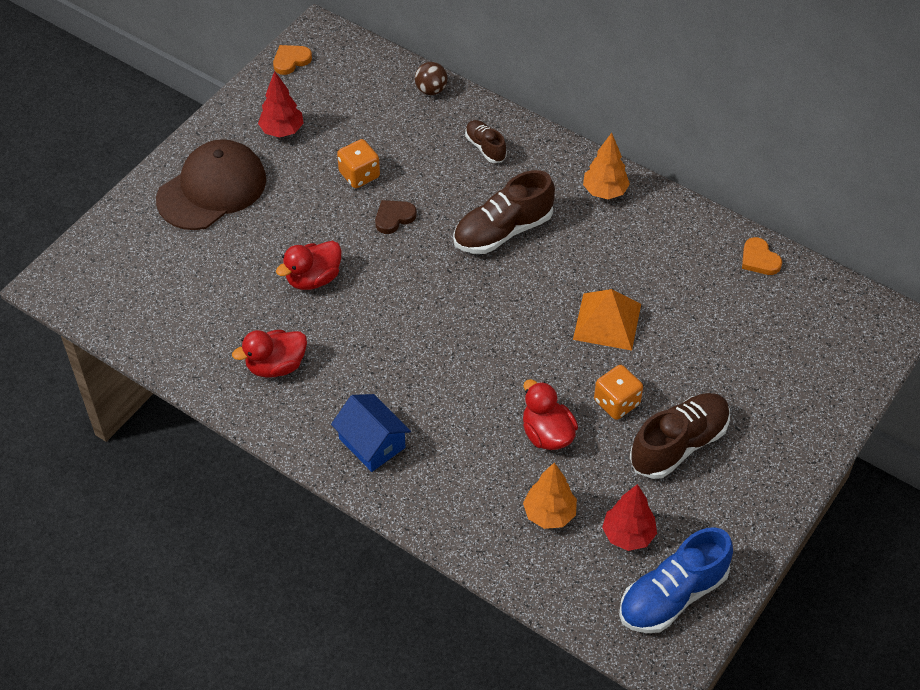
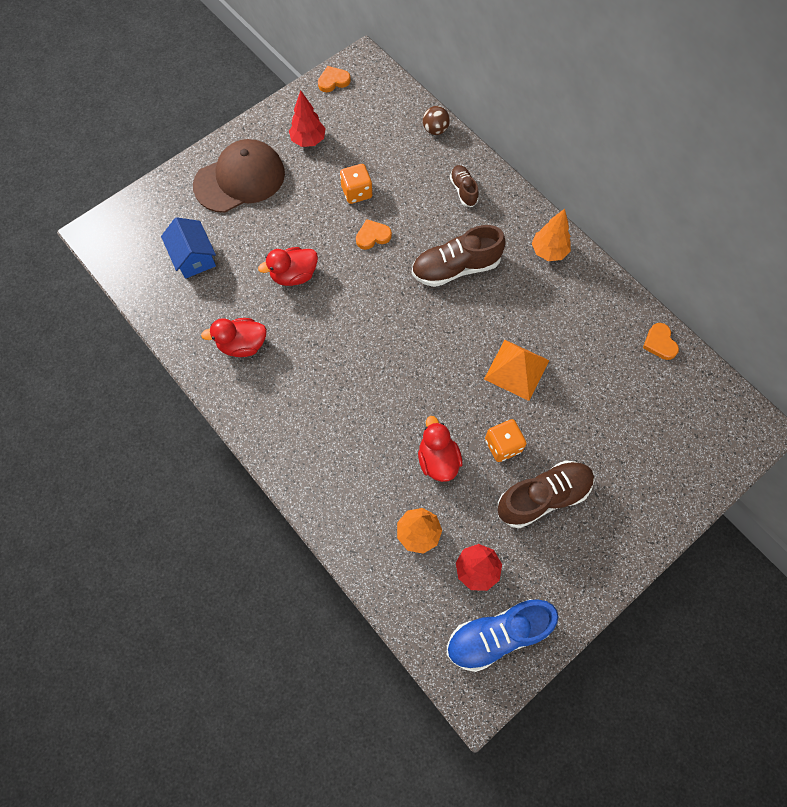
camera: 15 degrees right, 15 degrees up
(372, 443) = (296, 432): blue house -> blue house (193, 257)
(394, 217) = (372, 236): brown heart -> orange heart

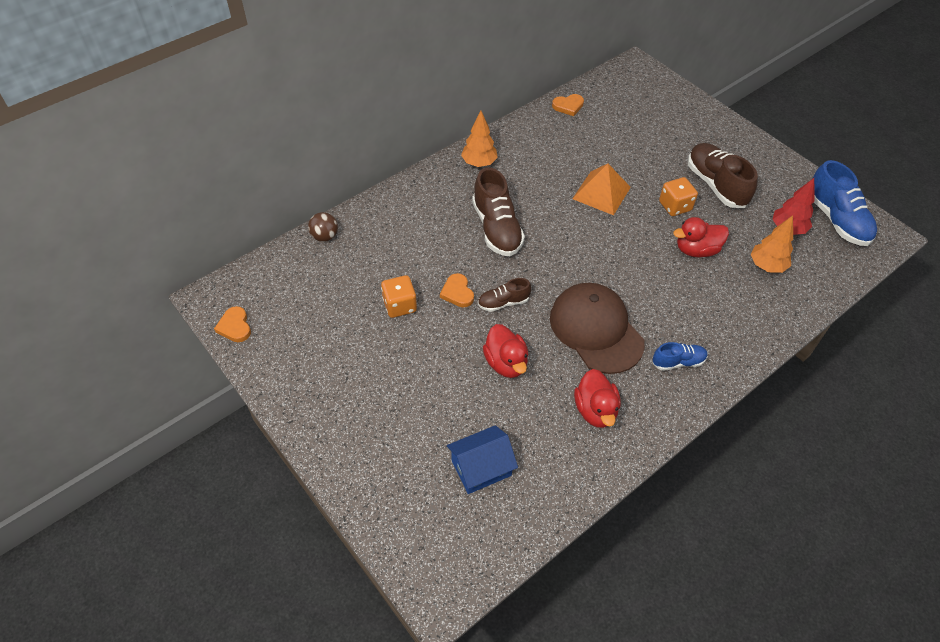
camera: 90 degrees left, 15 degrees down
(240, 179) = (369, 422): brown cap -> brown cap (596, 329)
(292, 421) = (678, 362): none -> blue shoe
(308, 140) = (321, 351): red tree -> none
(463, 190) = (405, 218): brown shoe -> brown shoe (503, 303)

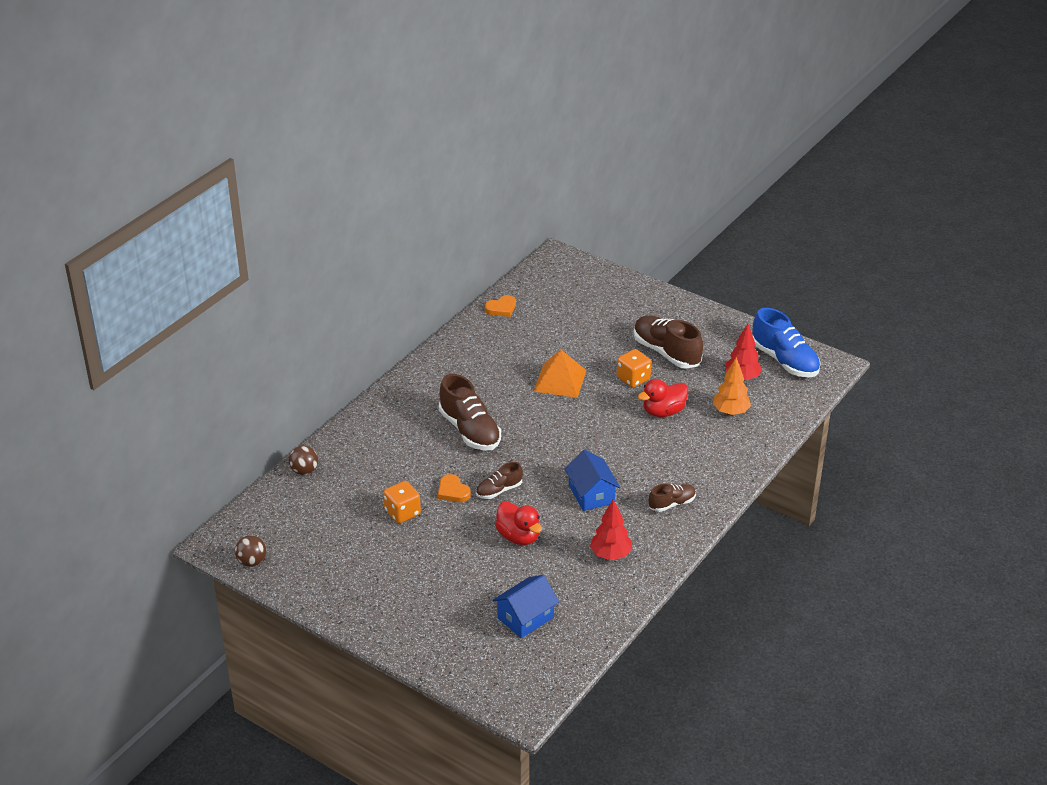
camera: 15 degrees left, 15 degrees down
(235, 326) = (252, 562): orange heart -> brown ball
(479, 163) = (431, 377): orange tree -> none
(595, 410) = (610, 555): red duck -> red tree
(596, 329) = (591, 494): brown cap -> blue house
(678, 362) = (672, 504): blue shoe -> brown shoe

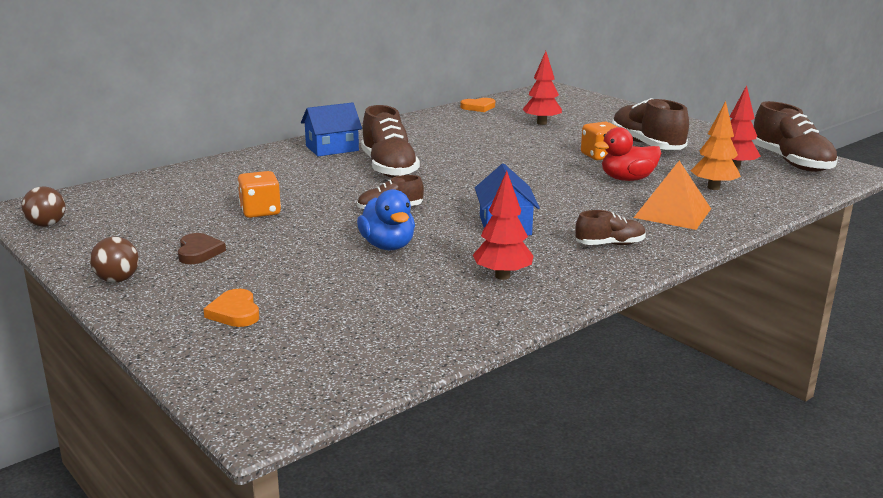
camera: 15 degrees right, 15 degrees down
(304, 471) = (181, 173): brown ball -> brown ball (117, 280)
(389, 571) = (199, 252): none -> brown heart
(453, 491) = (334, 204): orange heart -> orange heart (235, 312)
(518, 537) = (388, 246): red duck -> blue duck
(525, 618) = (342, 316): blue house -> blue house (332, 148)
(560, 380) = (514, 149): orange pyramid -> orange pyramid (672, 213)
(568, 329) = (541, 123): none -> red tree
(784, 361) = (790, 162): blue shoe -> brown shoe

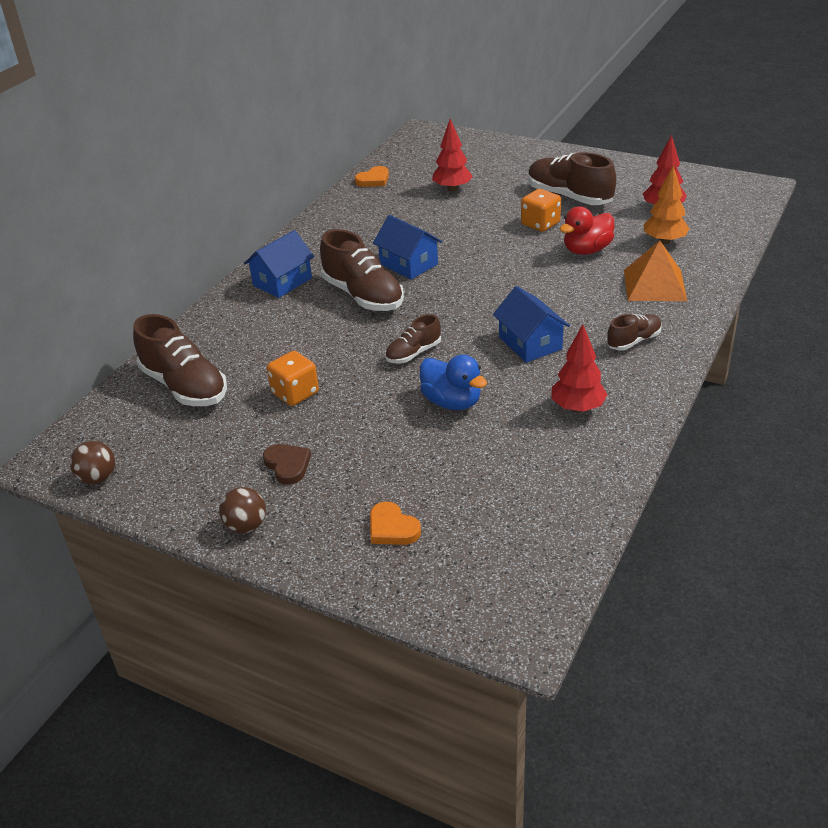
camera: 20 degrees left, 15 degrees up
(450, 158) = (408, 264): none -> blue house
(790, 162) = (703, 189): brown shoe -> brown shoe (184, 386)

